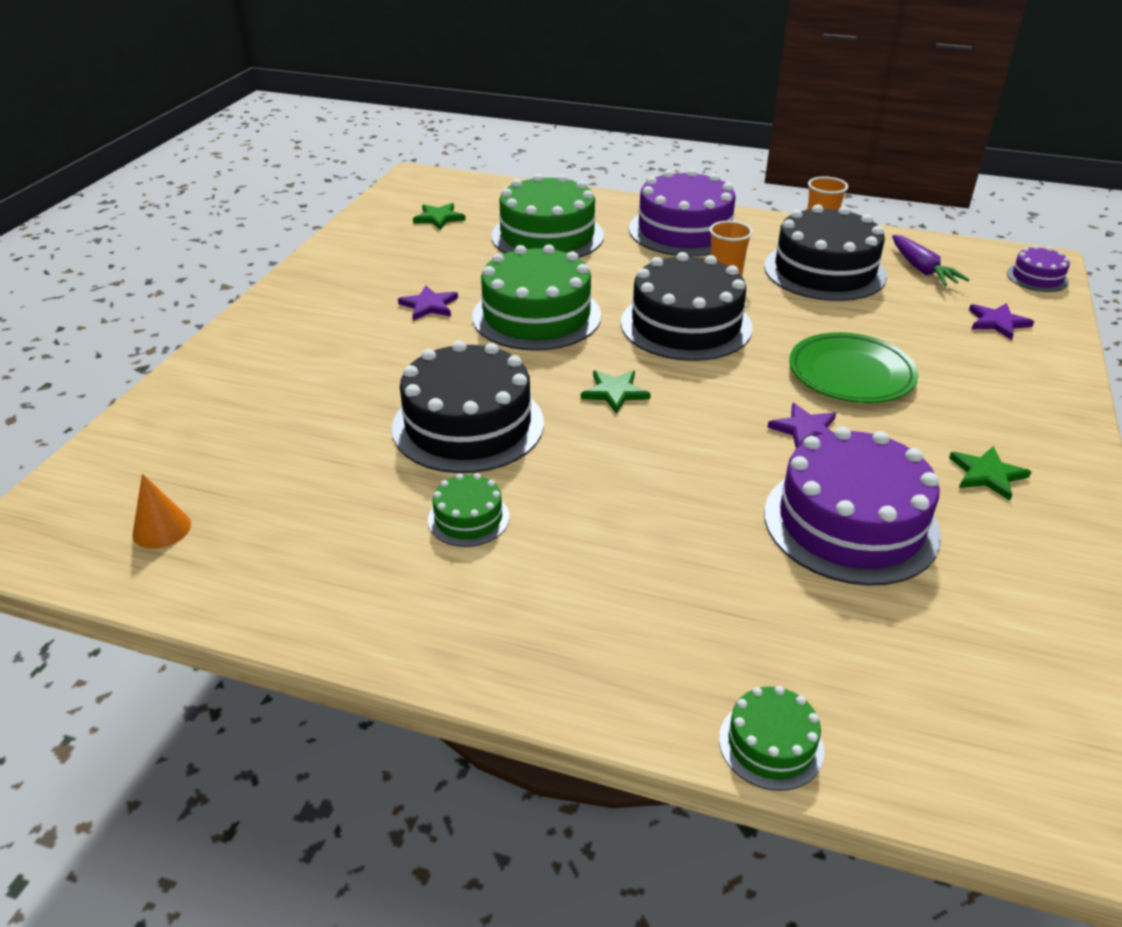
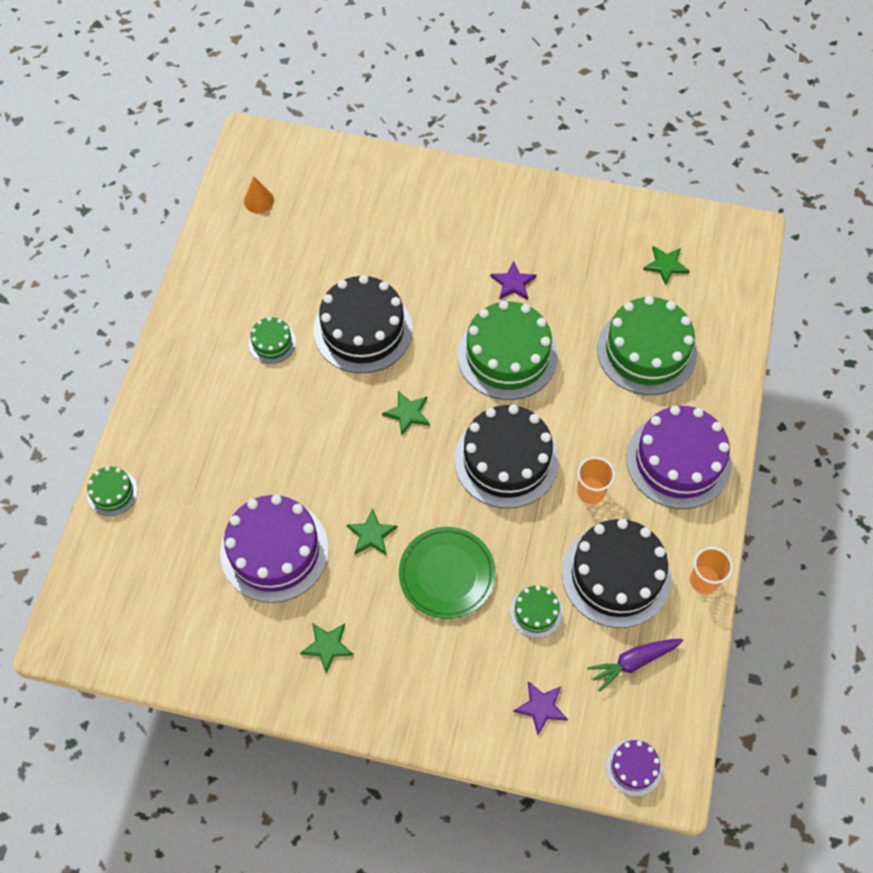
camera: 85 degrees right, 25 degrees up
(806, 430) = (371, 534): purple star -> green star
(883, 318) = (536, 612): none -> green cake

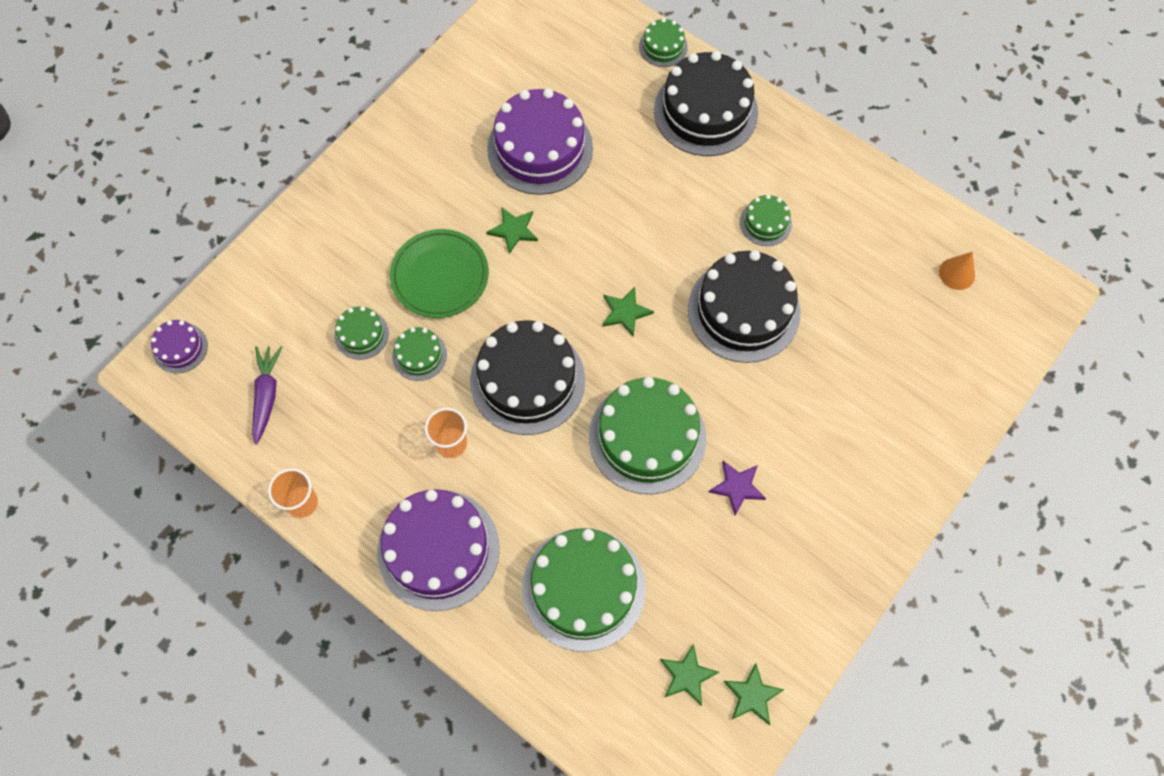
camera: 115 degrees right, 5 degrees up
(327, 646) = (429, 157): green star -> green star (752, 695)
(529, 554) = (419, 355): none -> green cake
(541, 707) = (276, 298): purple star -> none
(616, 575) = (355, 423): black cake -> black cake (705, 111)

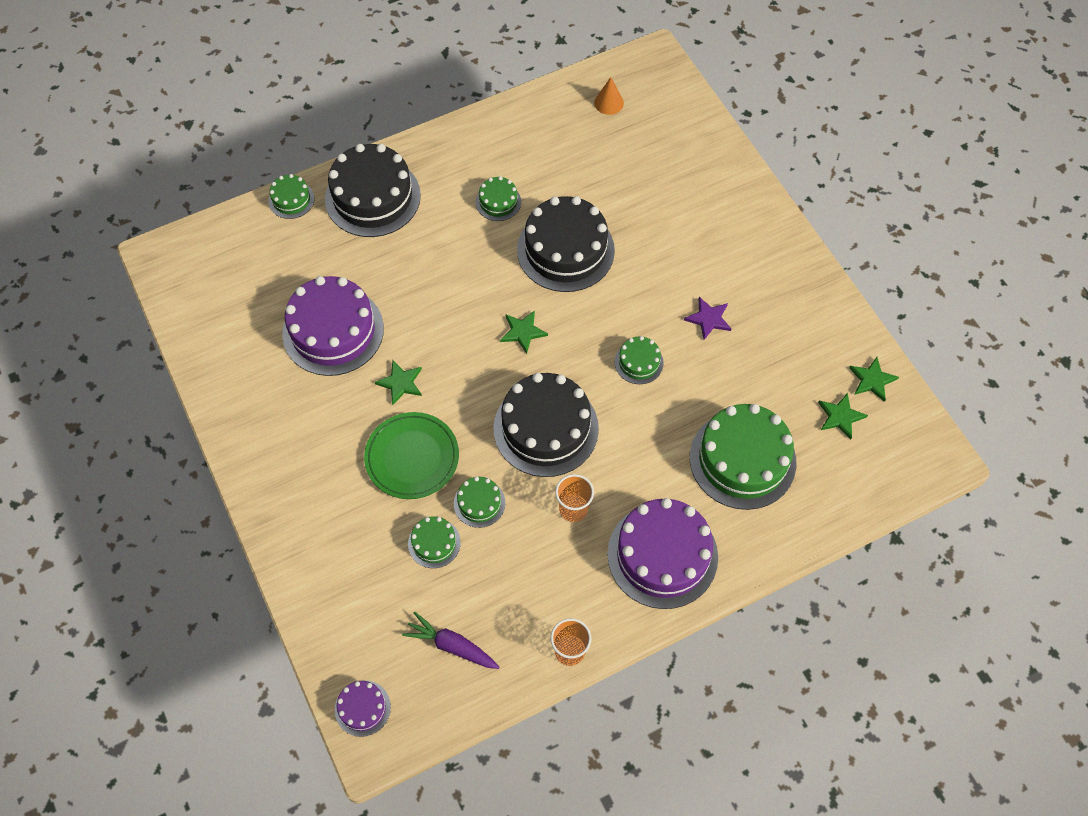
camera: 65 degrees left, 5 degrees down
(647, 437) = (639, 362): green cake -> green cake, size x0.48

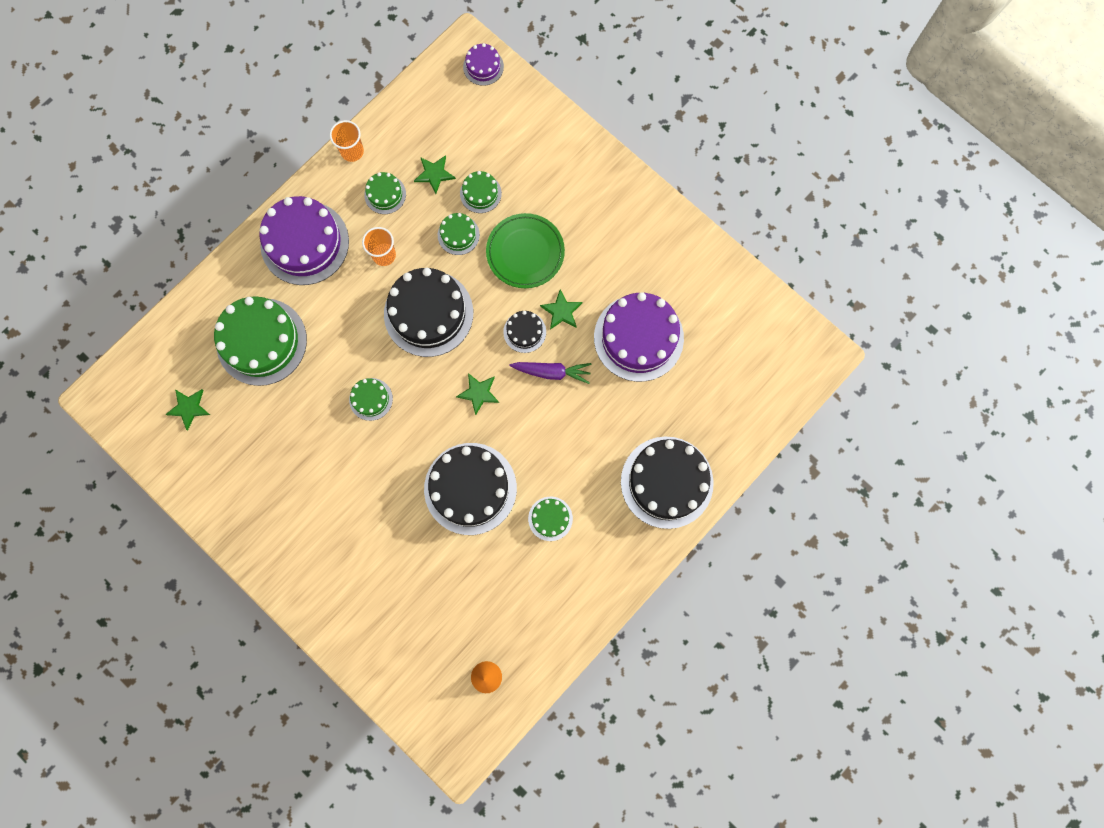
camera: 160 degrees right, 15 degrees up
(291, 199) = (738, 453): green cake -> green cake (385, 194)
(449, 375) = (524, 332): none -> black cake
(451, 645) = (438, 127): purple carrot -> purple carrot (552, 372)
(708, 319) = (322, 462): purple star -> none
(872, 380) = (167, 452): green star -> green star (434, 174)

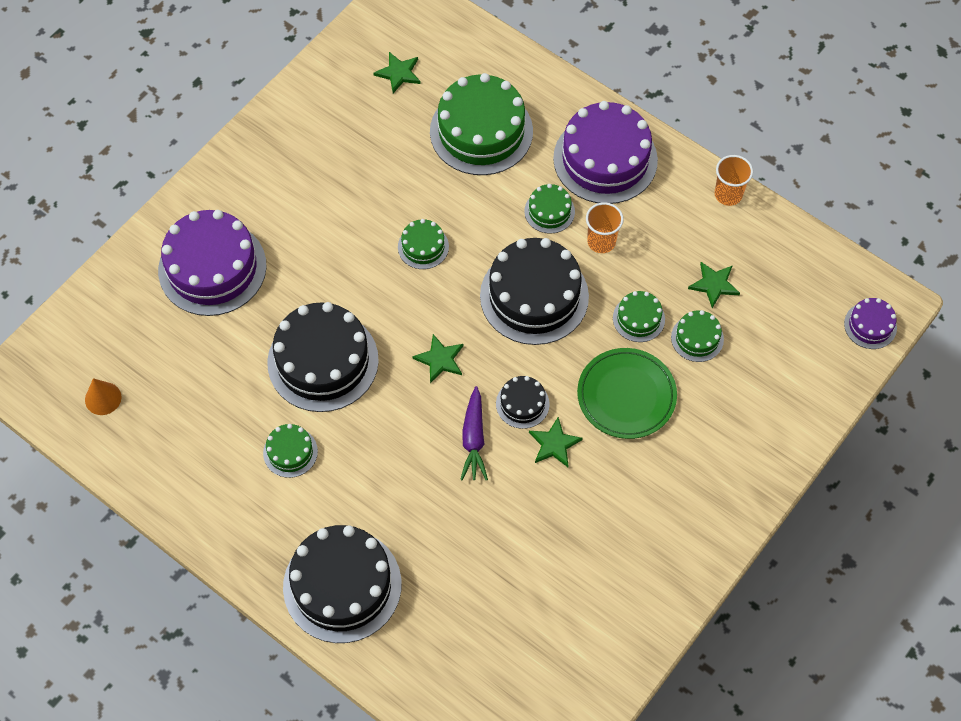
camera: 85 degrees right, 15 degrees down
(385, 194) = (679, 234): green cake -> green cake (549, 211)
(638, 337) = (529, 539): purple cake -> purple cake (212, 268)

